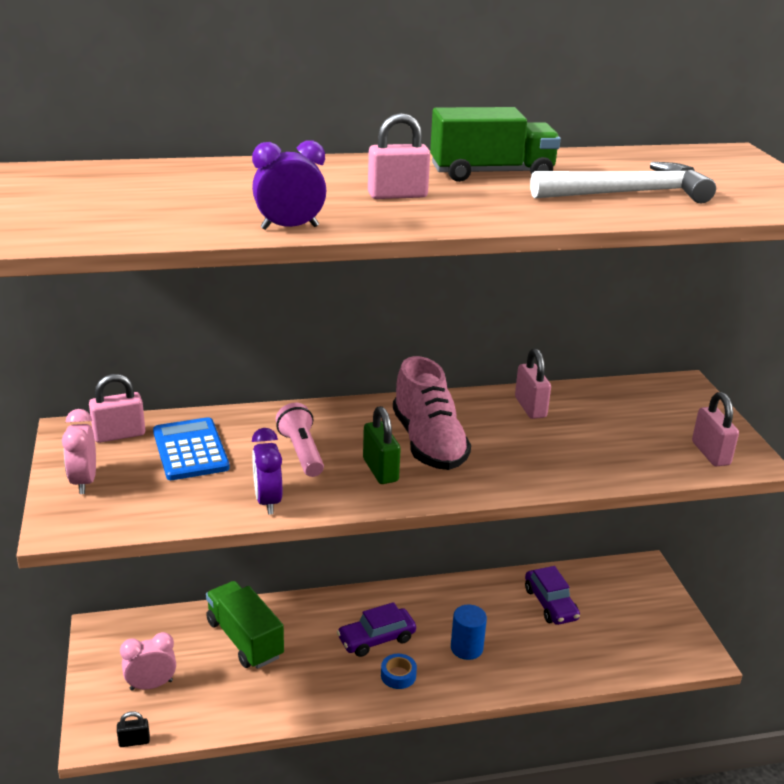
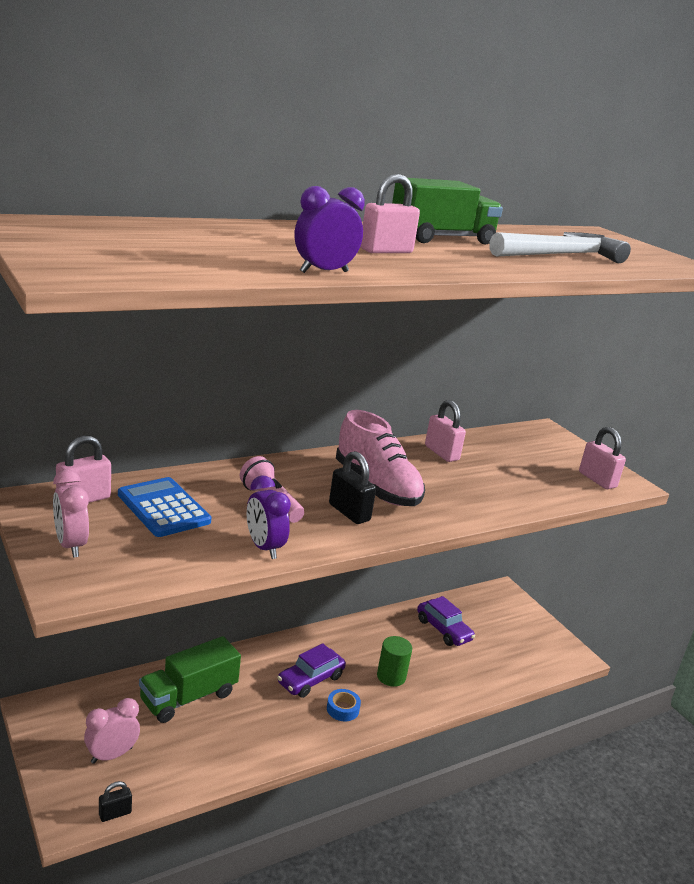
camera: 20 degrees left, 5 degrees down
(245, 639) = (188, 697): green truck -> green truck turned 75 degrees counterclockwise
(380, 470) = (349, 512): green padlock -> black padlock
(466, 648) = (391, 676): blue cylinder -> green cylinder

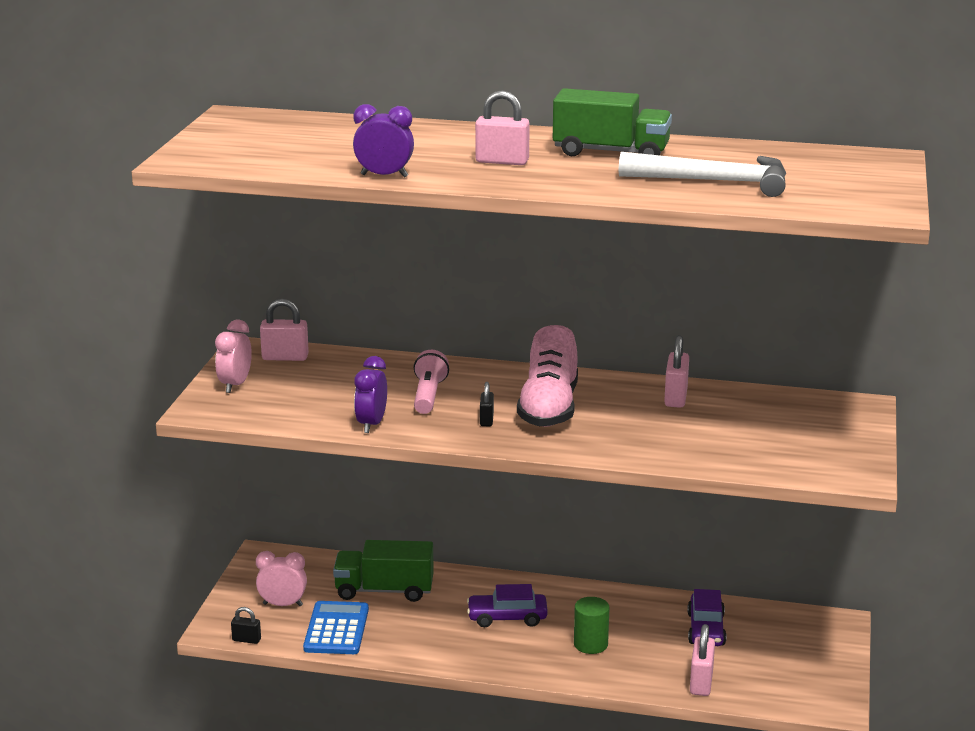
camera: 45 degrees right, 0 degrees up
(163, 508) = (335, 378): blue calculator -> blue calculator (336, 629)
(342, 709) = (508, 649): blue tape -> none
(349, 512) = (486, 420): black padlock -> black padlock, size x0.61
(597, 480) = (822, 463): pink padlock -> pink padlock (701, 682)

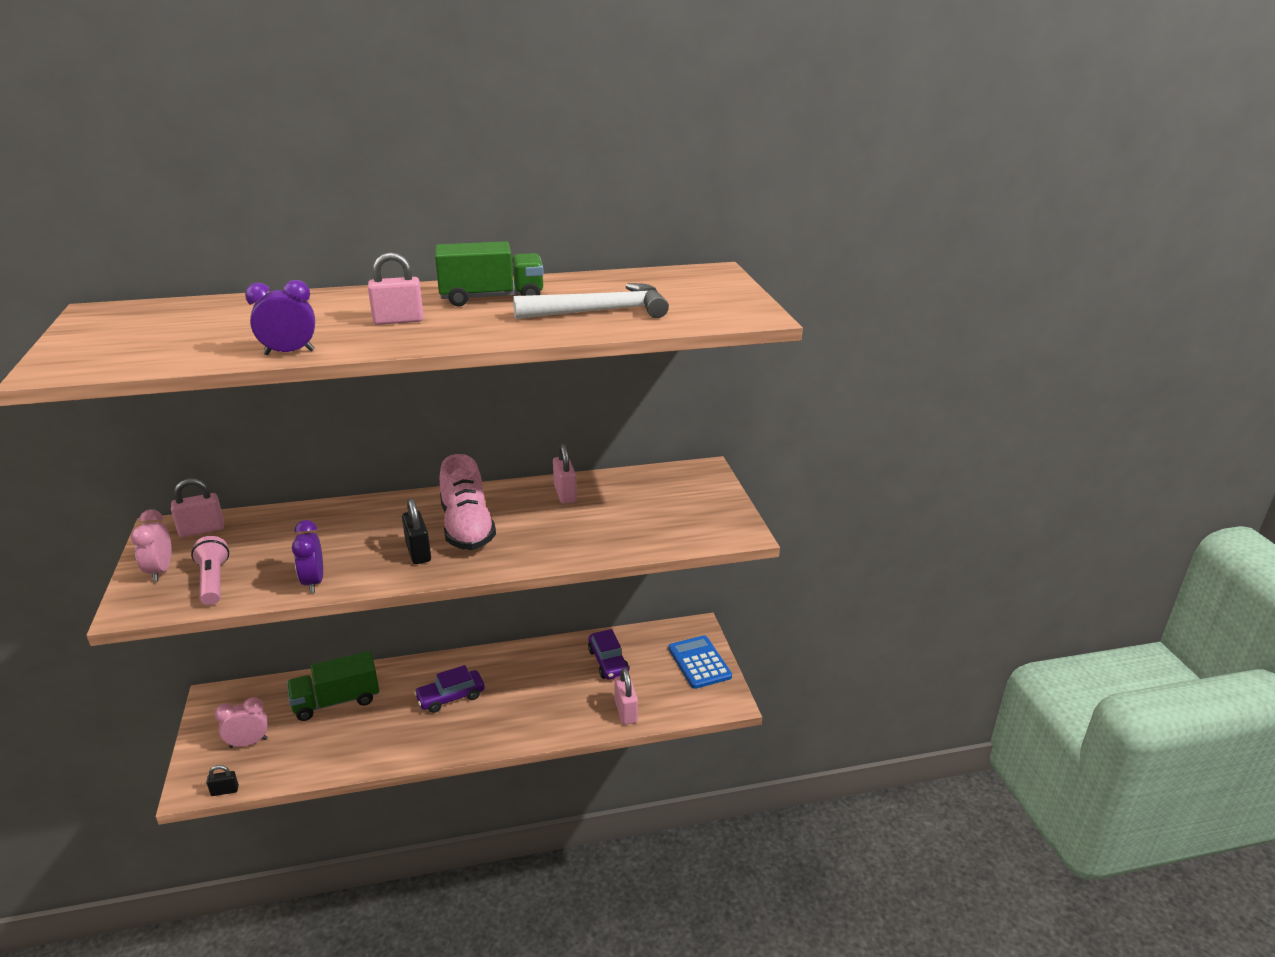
camera: 25 degrees left, 5 degrees up
(336, 629) = (306, 753): blue calculator -> blue calculator (699, 662)
(428, 395) = (355, 539): pink flashlight -> pink flashlight (213, 581)
(486, 420) = (418, 552): black padlock -> black padlock, size x1.65
(590, 644) = (527, 702): green cylinder -> none

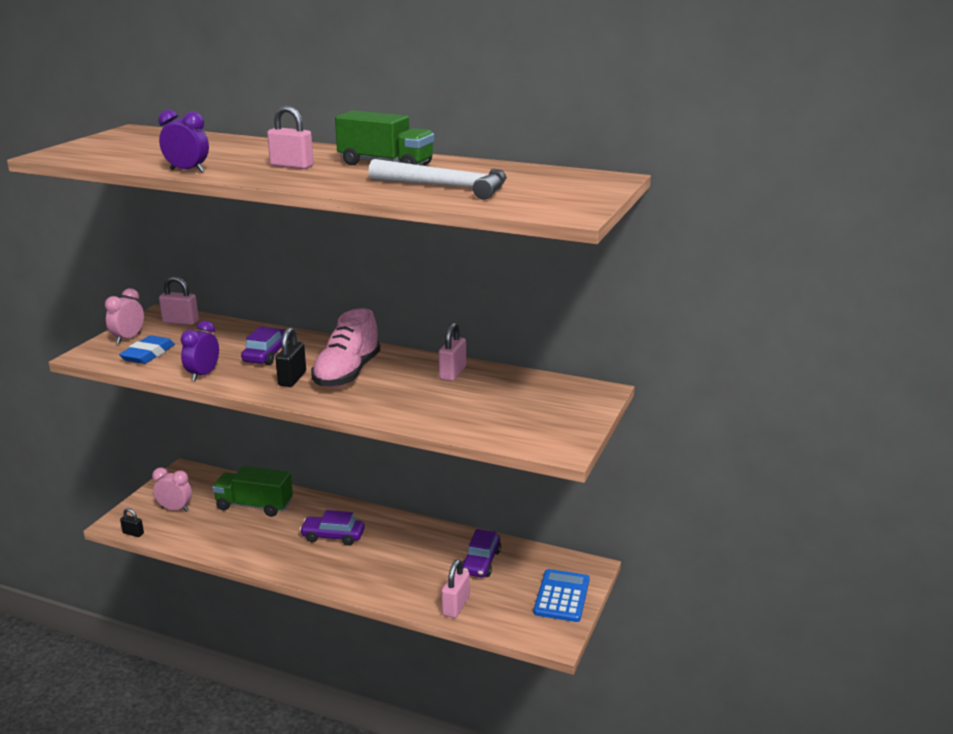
camera: 35 degrees right, 5 degrees down
(213, 581) = (148, 354): pink flashlight -> blue eraser
(357, 535) = (267, 354): none -> purple car

